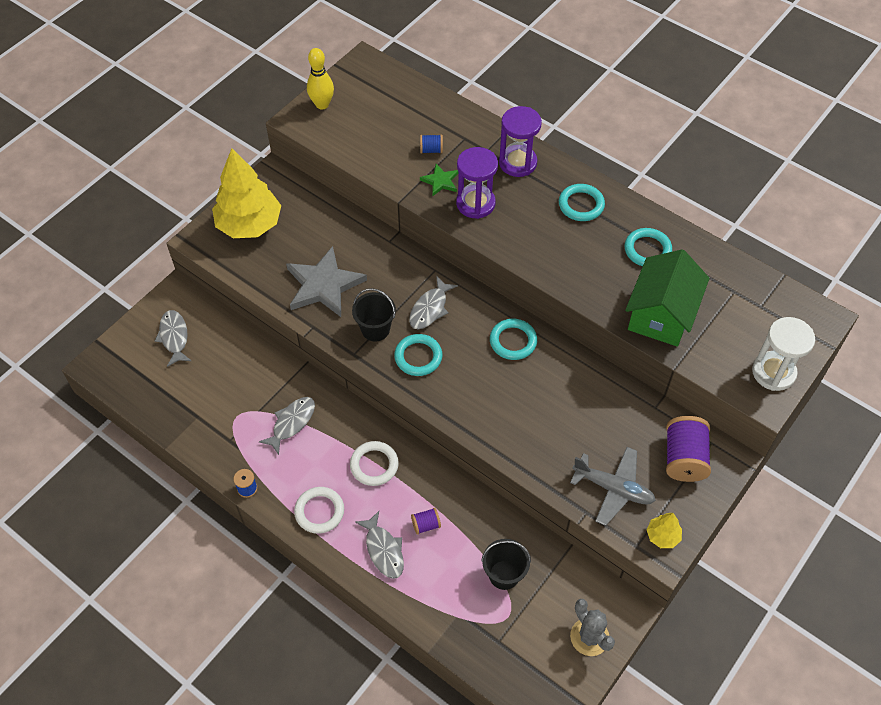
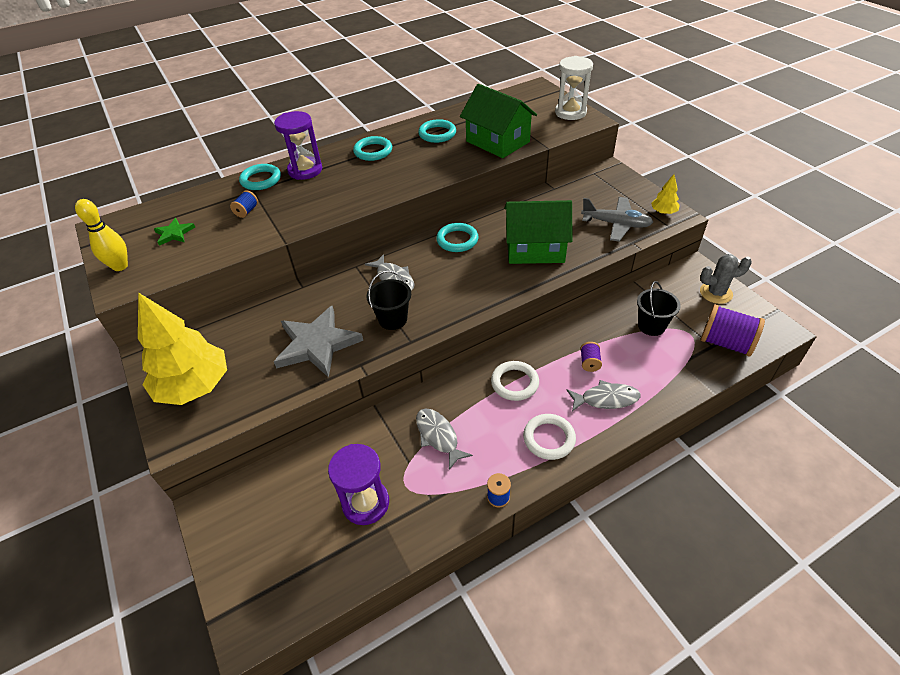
camera: 65 degrees left, 10 degrees down
(174, 337) = (265, 524): grey fish -> none
(418, 357) = (440, 298): turquoise ring -> turquoise ring (261, 180)
(440, 181) = (285, 214): green star -> green star (174, 233)
(475, 203) = (326, 200): purple hourglass -> purple hourglass (366, 503)
(531, 417) = (535, 248): none -> green house
(613, 488) = (616, 224): grey plane -> grey plane turned 60 degrees clockwise
(684, 458) = (602, 187): purple spool -> purple spool (725, 343)

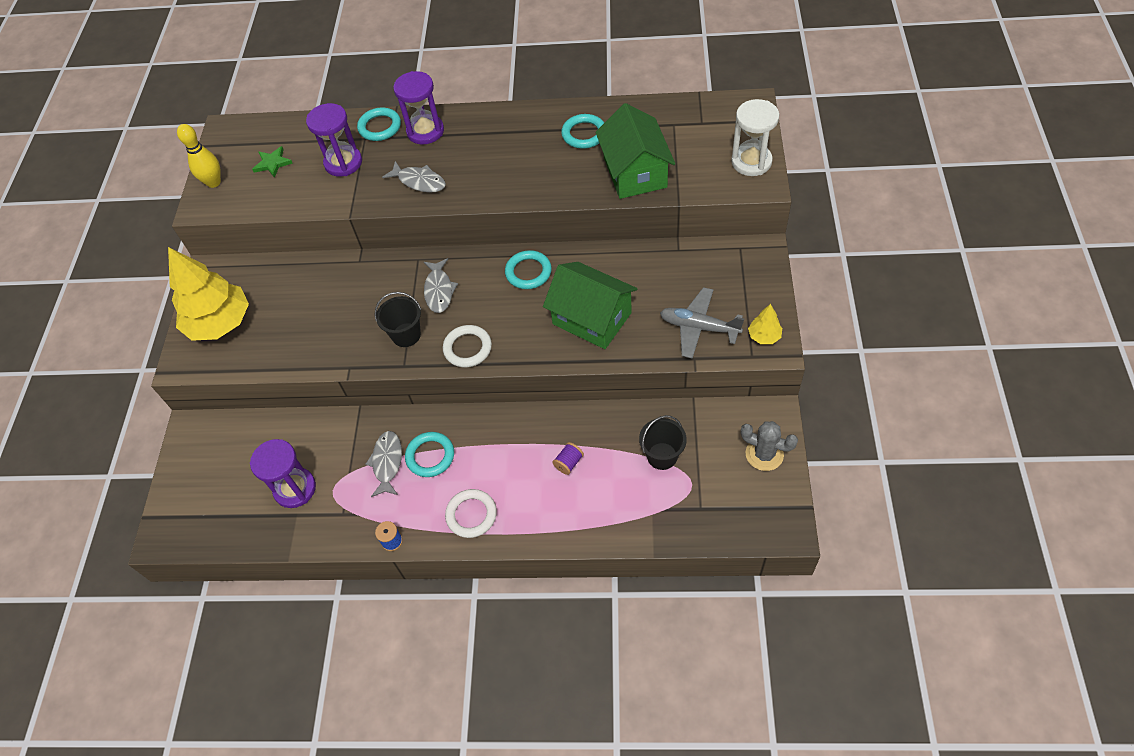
camera: 35 degrees right, 10 degrees up
(246, 211) = (343, 163): blue spool -> purple hourglass
(317, 344) = (330, 329): grey star -> none
(373, 151) = (504, 132): turquoise ring -> turquoise ring (430, 456)
(514, 383) = (487, 447): white ring -> white ring (467, 348)
(606, 399) = (551, 506): grey fish -> grey fish (419, 181)
(616, 224) = (699, 327): grey plane -> grey plane turned 150 degrees clockwise
(725, 343) = (717, 513): purple spool -> none

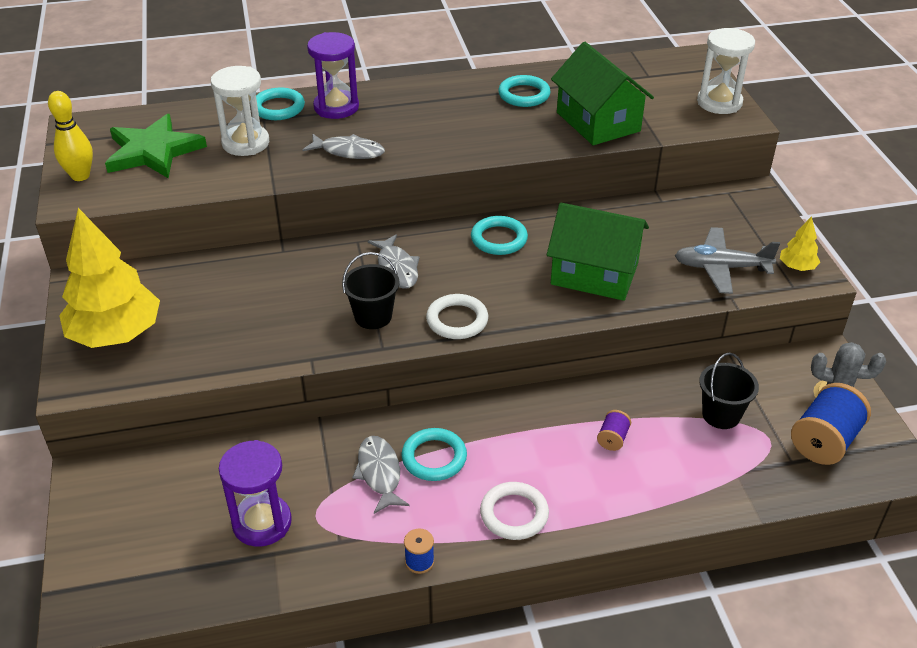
camera: 20 degrees left, 15 degrees down
(272, 163) = (153, 151): green star -> green star, size x2.03
(343, 163) = (245, 143): purple hourglass -> white hourglass
(735, 494) = (824, 441): none -> blue spool

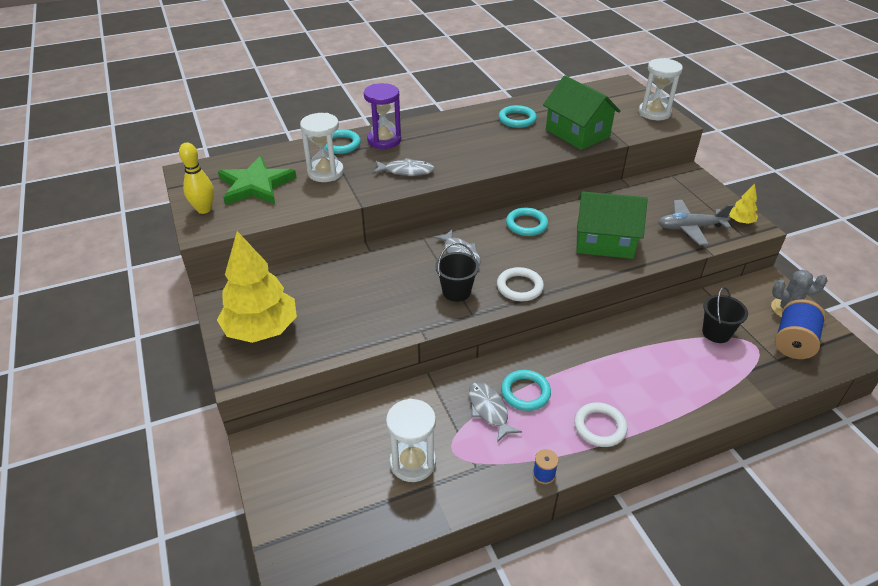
camera: 10 degrees left, 0 degrees up
(262, 523) = (412, 462): purple hourglass -> white hourglass
(613, 438) = (648, 360): purple spool -> none

